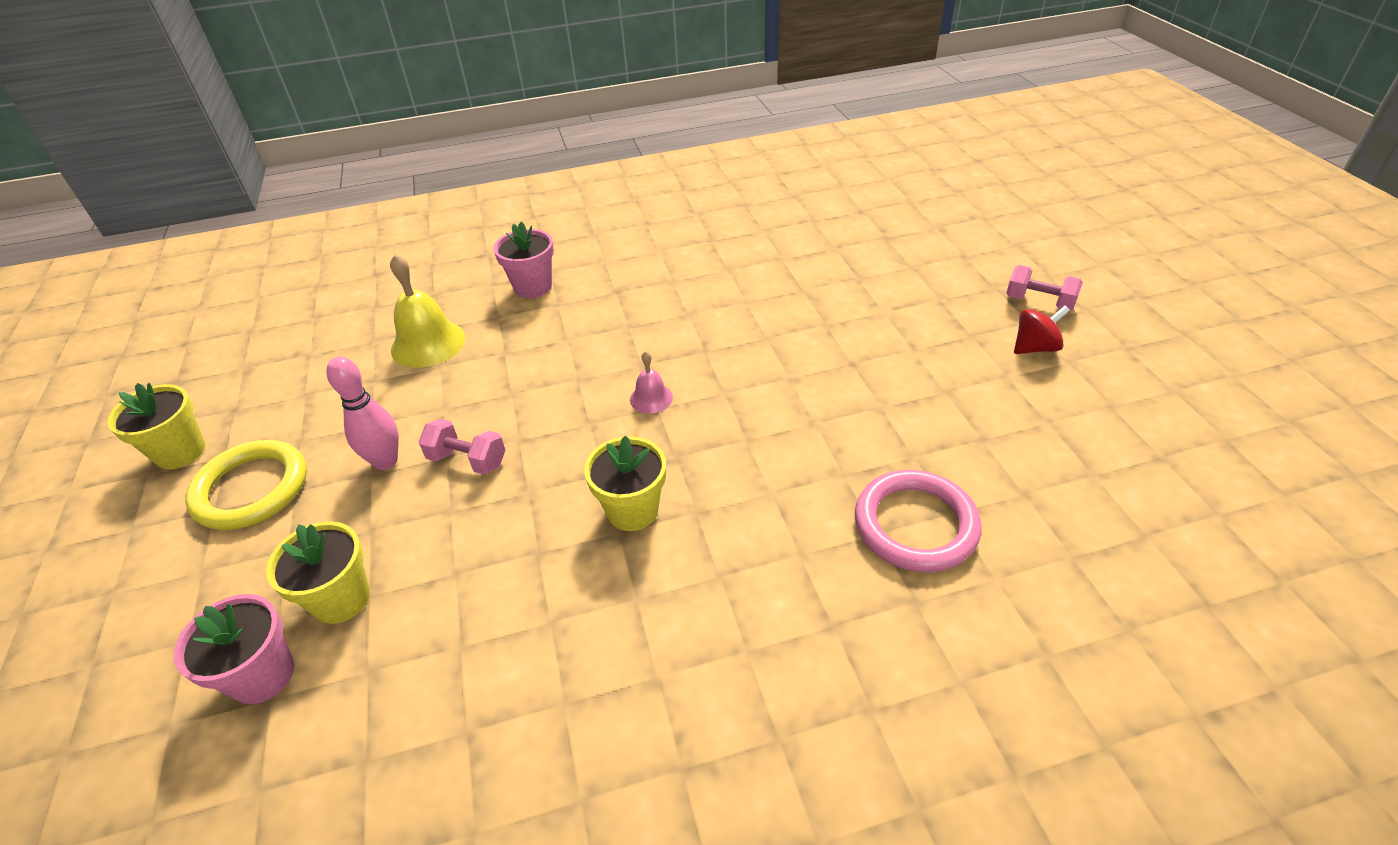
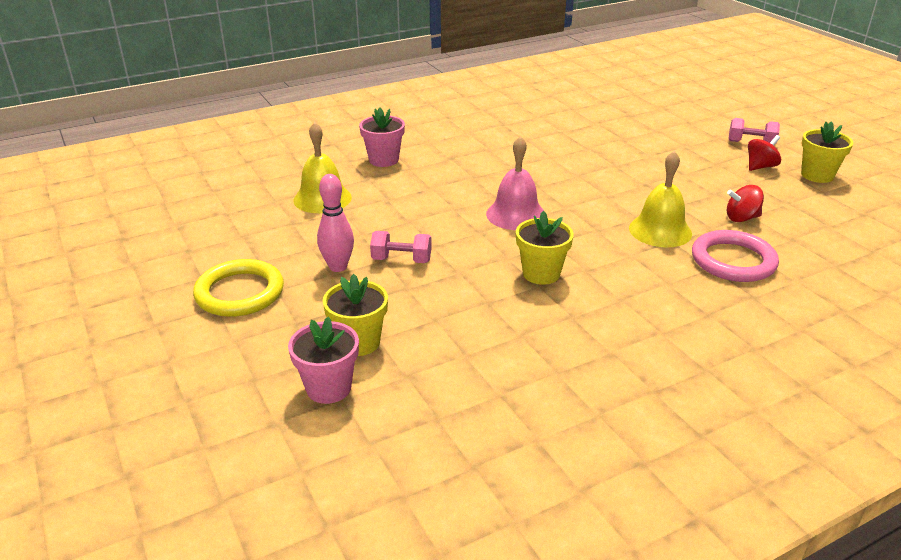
camera: 15 degrees left, 10 degrees down
(180, 452) = (162, 278): yellow flower pot -> yellow flower pot (817, 175)
(651, 398) = (516, 214): pink bell -> pink bell, size x1.87
(834, 452) = (660, 230): none -> yellow bell
(964, 443) = (741, 218): none -> red spinning top

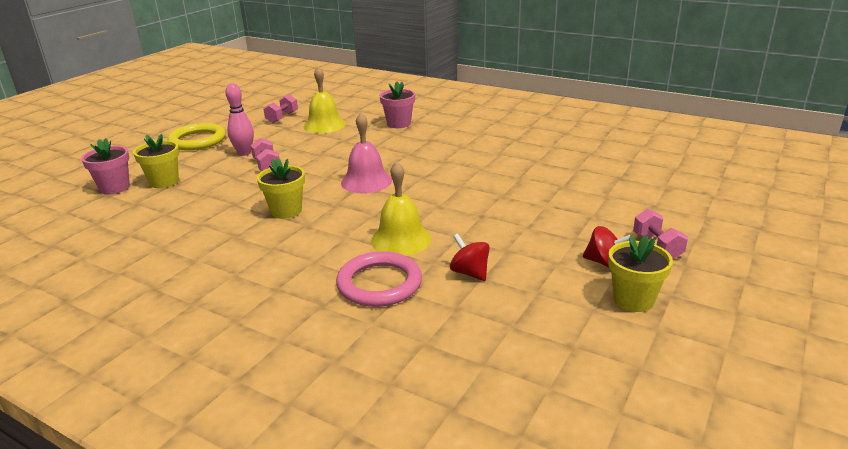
camera: 60 degrees right, 5 degrees down
(252, 218) = (282, 118): none -> pink dumbbell

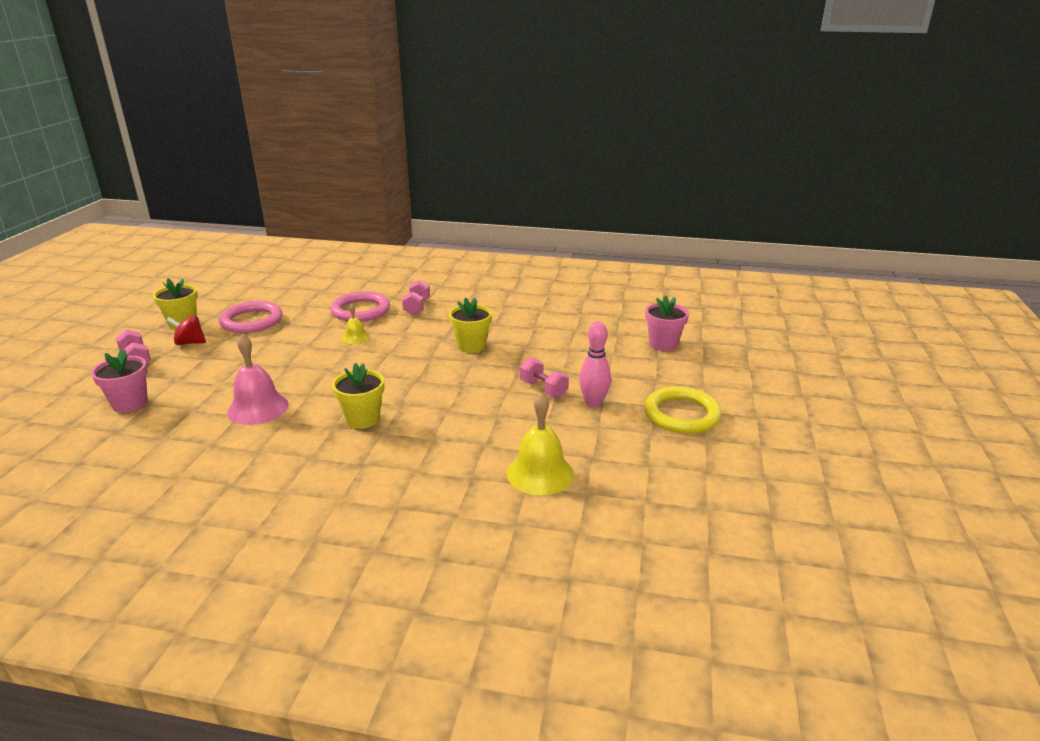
camera: 160 degrees right, 0 degrees up
(164, 182) = (626, 356): yellow flower pot -> yellow flower pot (363, 419)
(282, 118) = (625, 481): pink dumbbell -> pink dumbbell (417, 307)
(366, 181) = (415, 385): pink bell -> pink bell (258, 408)
(398, 124) = (423, 496): pink flower pot -> pink flower pot (130, 404)
(401, 239) = (355, 337): yellow bell -> yellow bell, size x0.53
(470, 273) = (296, 324): red spinning top -> none
(532, 289) = (252, 321): none -> pink ring

